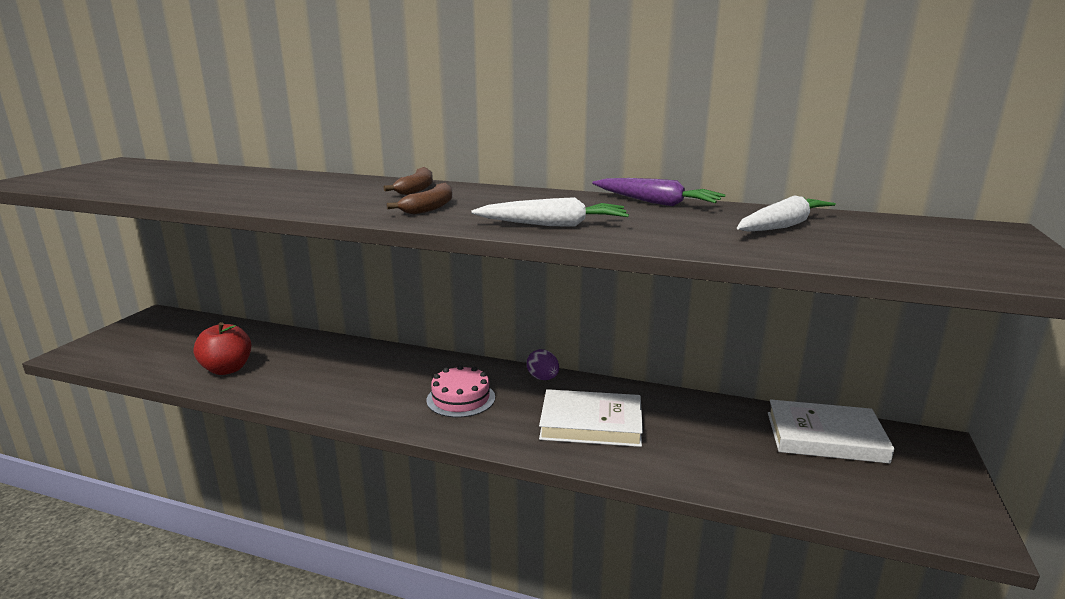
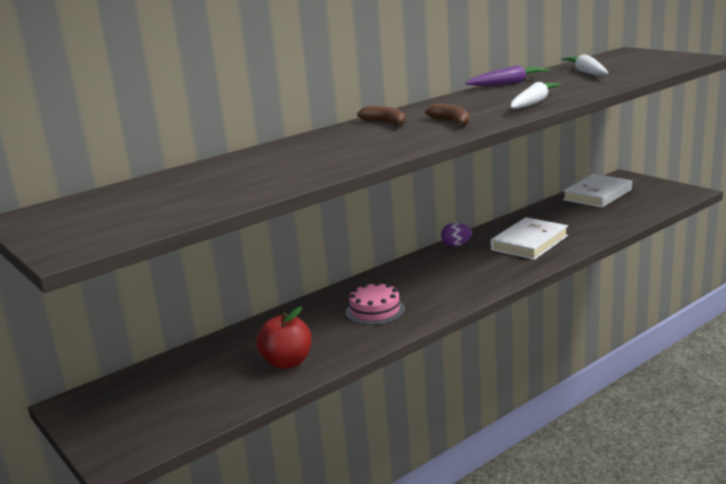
camera: 55 degrees left, 0 degrees up
(461, 398) = (455, 274): pink cake -> pink cake (375, 310)

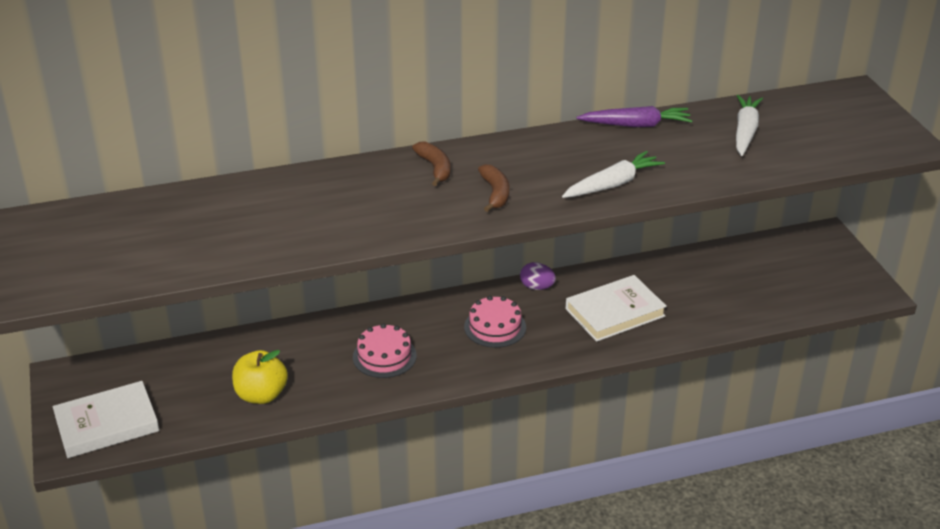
camera: 20 degrees right, 15 degrees up
(287, 362) = (261, 395): red apple -> yellow apple
(448, 272) = (495, 327): none -> pink cake
(597, 195) = (764, 257): white book -> white book (107, 424)

